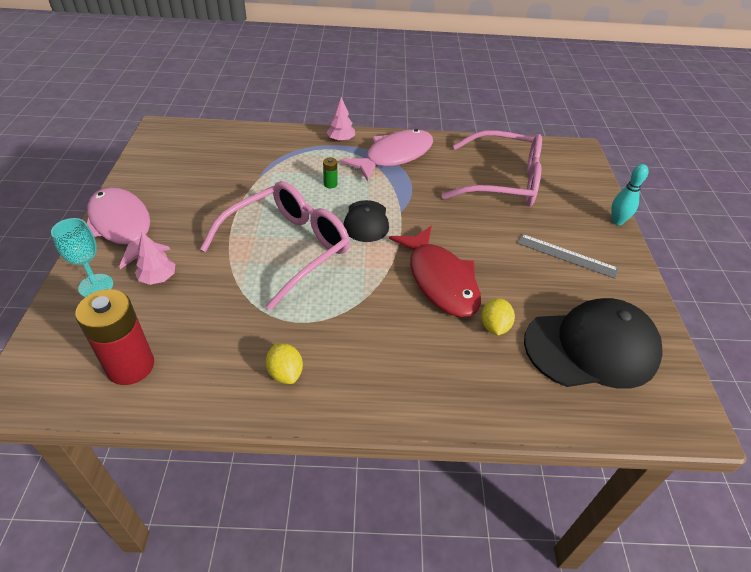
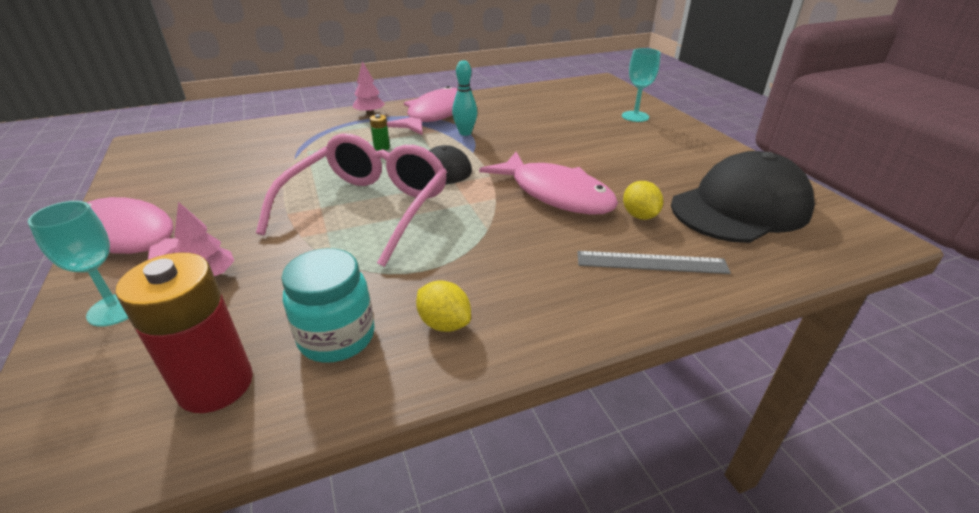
camera: 20 degrees left, 10 degrees down
(213, 358) = (337, 337): none -> turquoise jar
(440, 280) = (555, 194): red fish -> pink fish
(503, 181) = (553, 112): pink glasses -> none
(566, 256) = (655, 149): grey ruler -> grey ruler (651, 263)
(578, 208) = (635, 116): none -> turquoise goblet
(617, 221) = (675, 118): turquoise bowling pin -> turquoise bowling pin (465, 133)

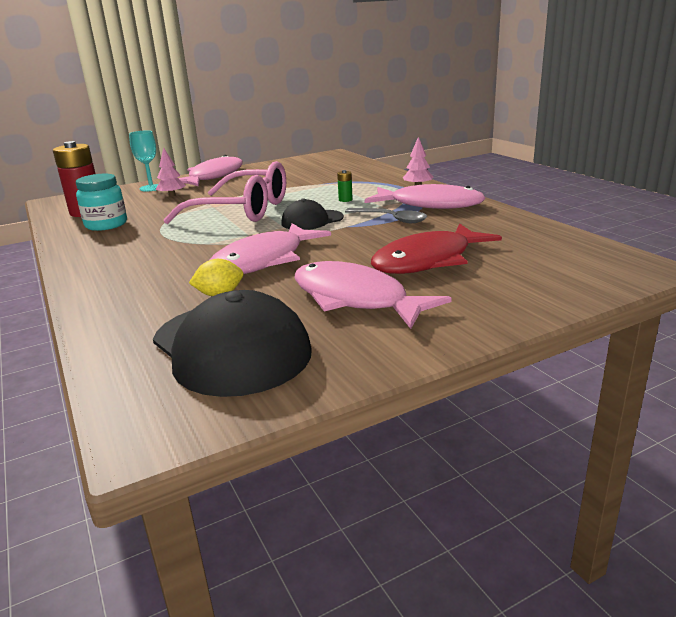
camera: 85 degrees right, 10 degrees down
(444, 323) = (103, 244): yellow lemon -> none
(465, 133) = (391, 219): turquoise bowling pin -> grey spoon
(574, 129) = (428, 260): none -> red fish
(635, 116) = (501, 292): turquoise goblet -> none
(647, 159) = (355, 299): none -> pink fish
(651, 263) = (140, 299): grey ruler -> none

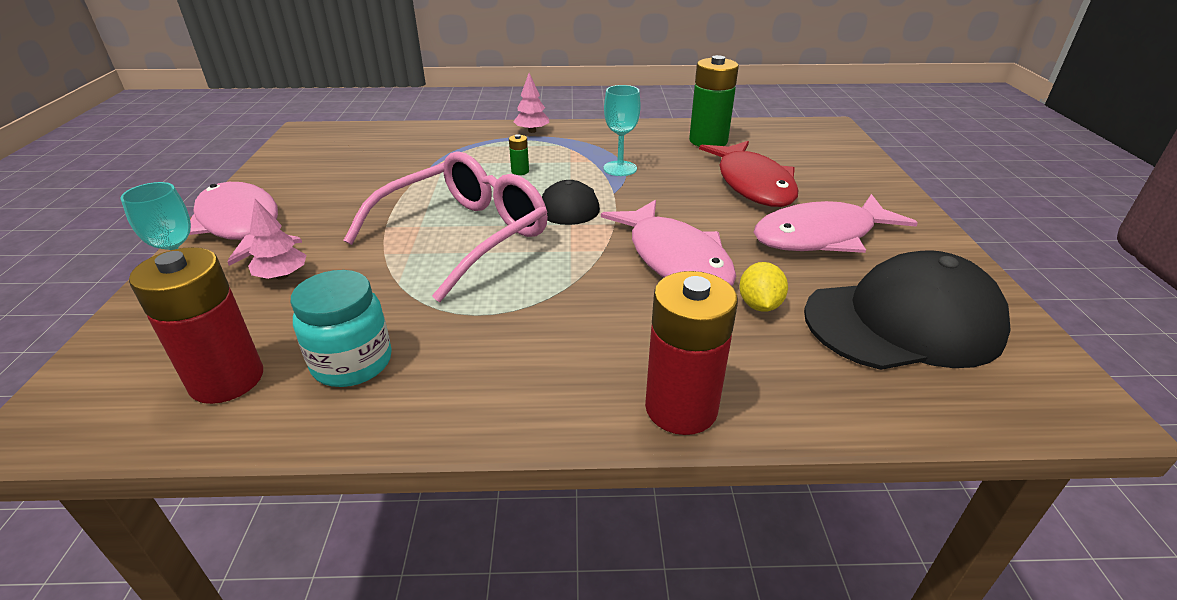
camera: 65 degrees left, 10 degrees up
(91, 293) = (681, 408): none -> red battery
(391, 219) = (620, 168): grey spoon -> turquoise goblet
(430, 205) = (600, 142): pink fish -> none
(498, 231) = (708, 141): none -> green battery

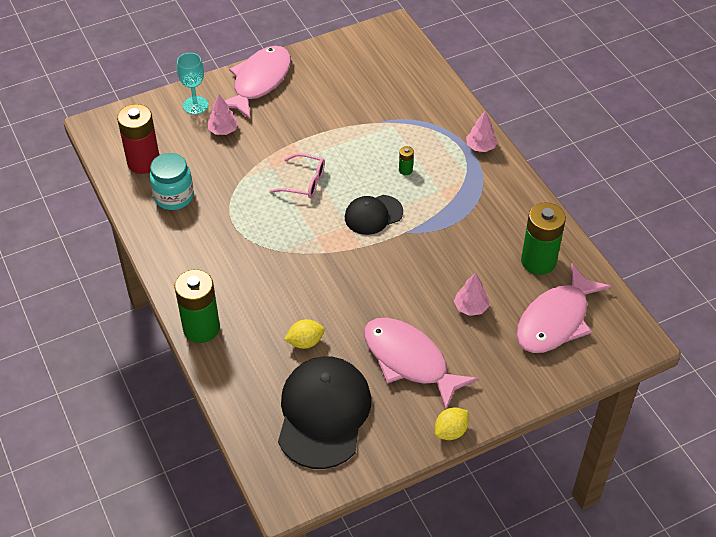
camera: 65 degrees right, 15 degrees up
(464, 236) = (304, 182): pink glasses -> pink glasses, size x0.48
(620, 168) = (447, 222): turquoise goblet -> none
(675, 259) = (335, 290): pink fish -> pink fish (556, 320)
(681, 408) = (201, 328): red battery -> green battery
(752, 184) = (470, 307): red fish -> pink tree
(903, 322) = (323, 413): black cap -> black cap turned 135 degrees counterclockwise
(941, 236) = (451, 431): none -> yellow lemon

